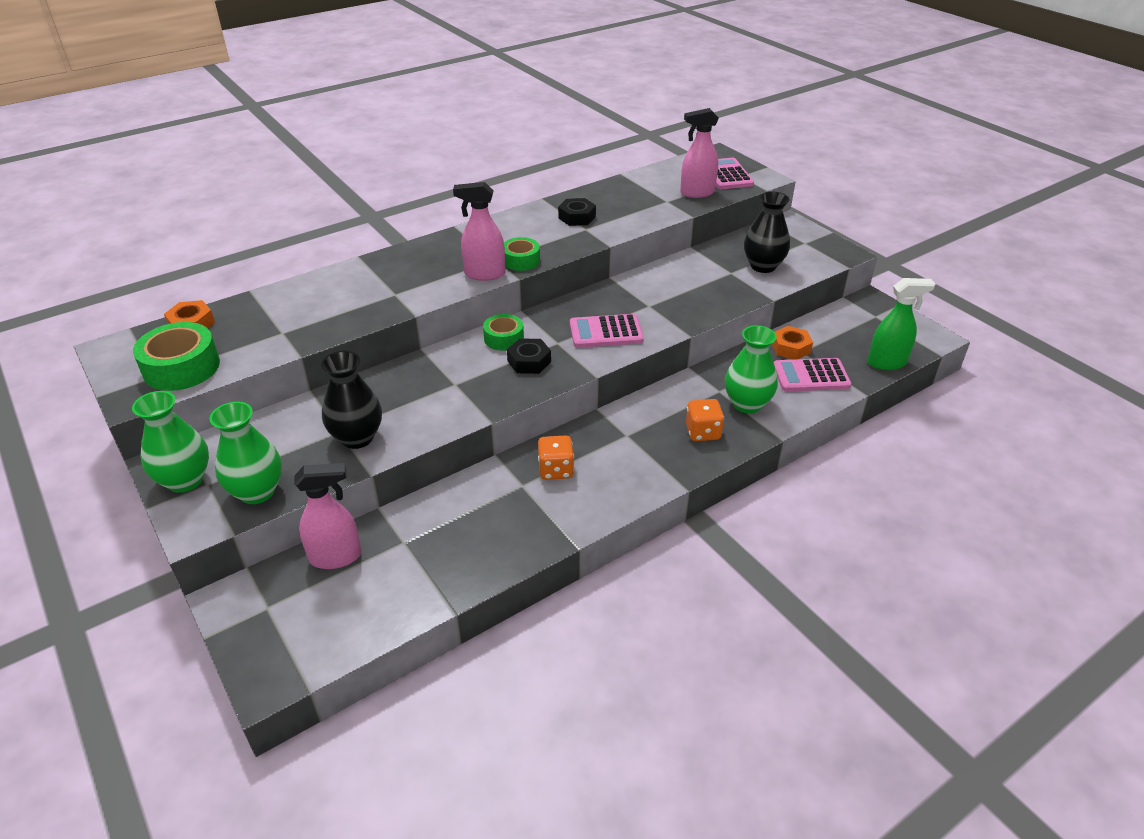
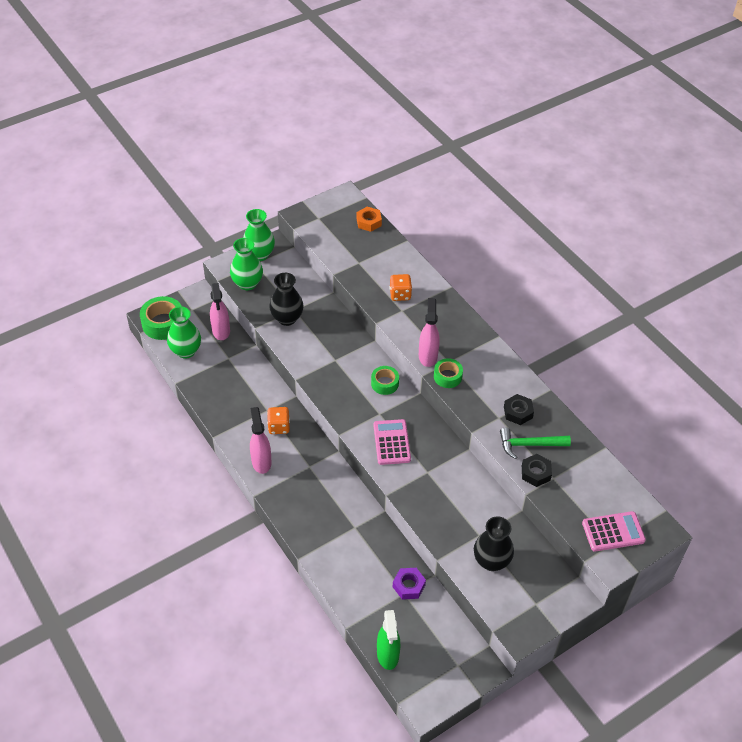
camera: 90 degrees right, 10 degrees up
(181, 367) = (325, 227): green tape -> green tape (163, 323)
(529, 361) = (357, 397): black nut -> black nut (535, 473)
(623, 212) = (529, 445): none -> green hammer
(697, 193) = (572, 502): pink spray bottle -> pink spray bottle (261, 462)
(703, 432) = (309, 511): orange dice -> orange dice (400, 294)
(747, 404) = (338, 543): green vase -> green vase (186, 351)
(790, 348) = (409, 586): orange nut -> purple nut
(811, 376) = (371, 593): pink calculator -> none

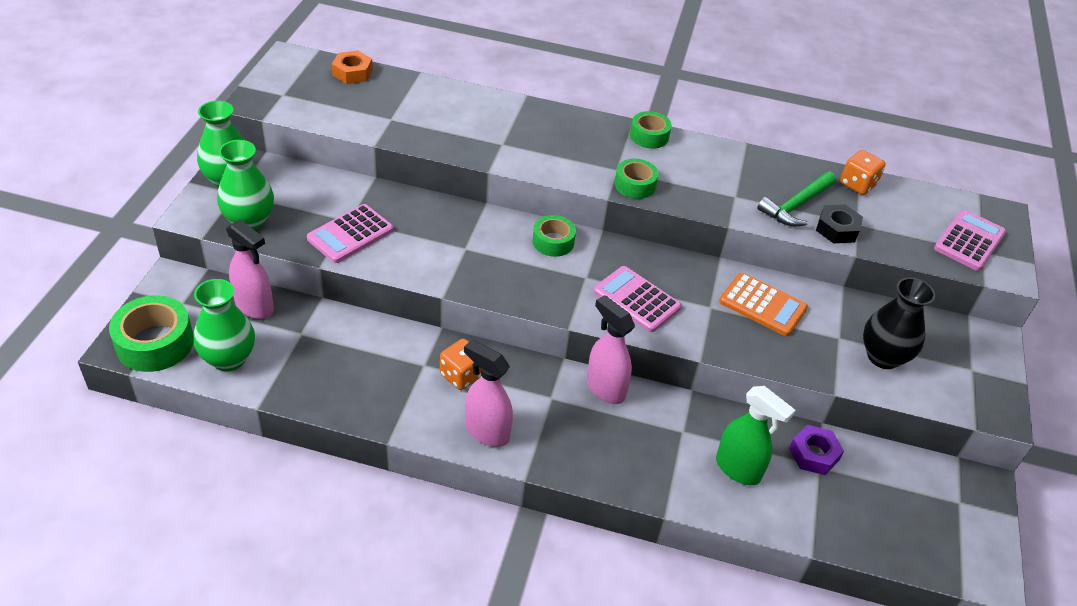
camera: 45 degrees left, 5 degrees down
(287, 318) = (350, 234): black vase -> pink calculator
(388, 655) = (888, 550): green spray bottle -> green spray bottle (738, 469)
(400, 294) = (480, 129): orange dice -> orange dice (857, 184)
(428, 356) = (588, 175): pink spray bottle -> pink spray bottle (605, 388)
(458, 489) = (762, 305): none -> orange calculator
(493, 352) = (649, 136): none -> green tape
(518, 412) = (746, 181): black nut -> none

